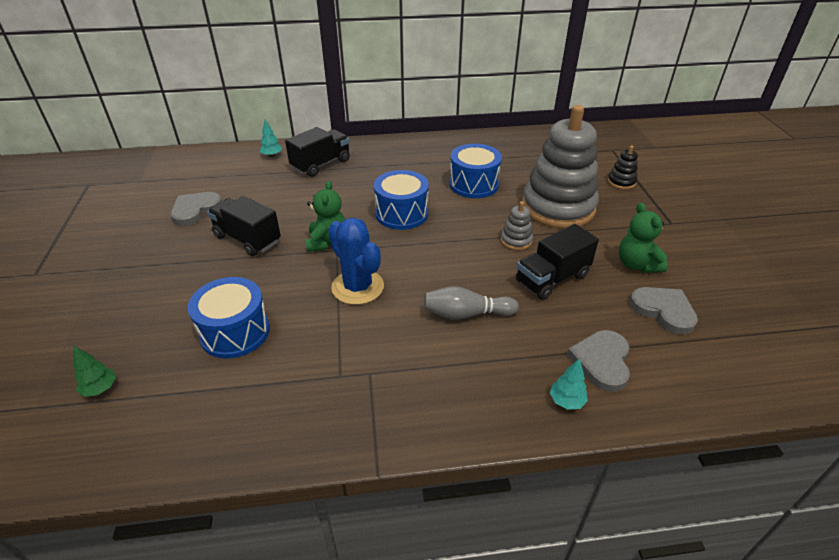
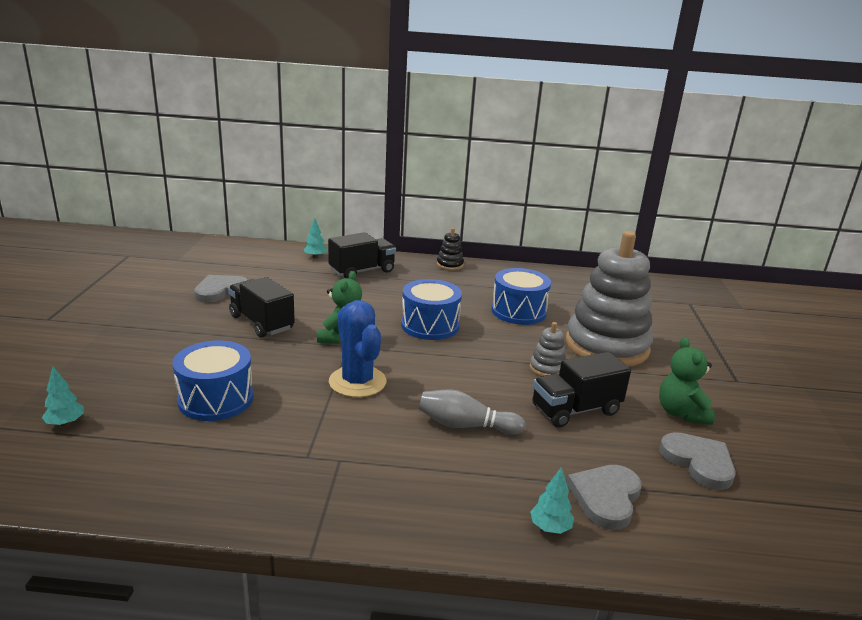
camera: 10 degrees right, 15 degrees down
(100, 389) = (65, 423): green tree -> turquoise tree
(621, 182) = (690, 334): black stacking toy -> black stacking toy (450, 265)

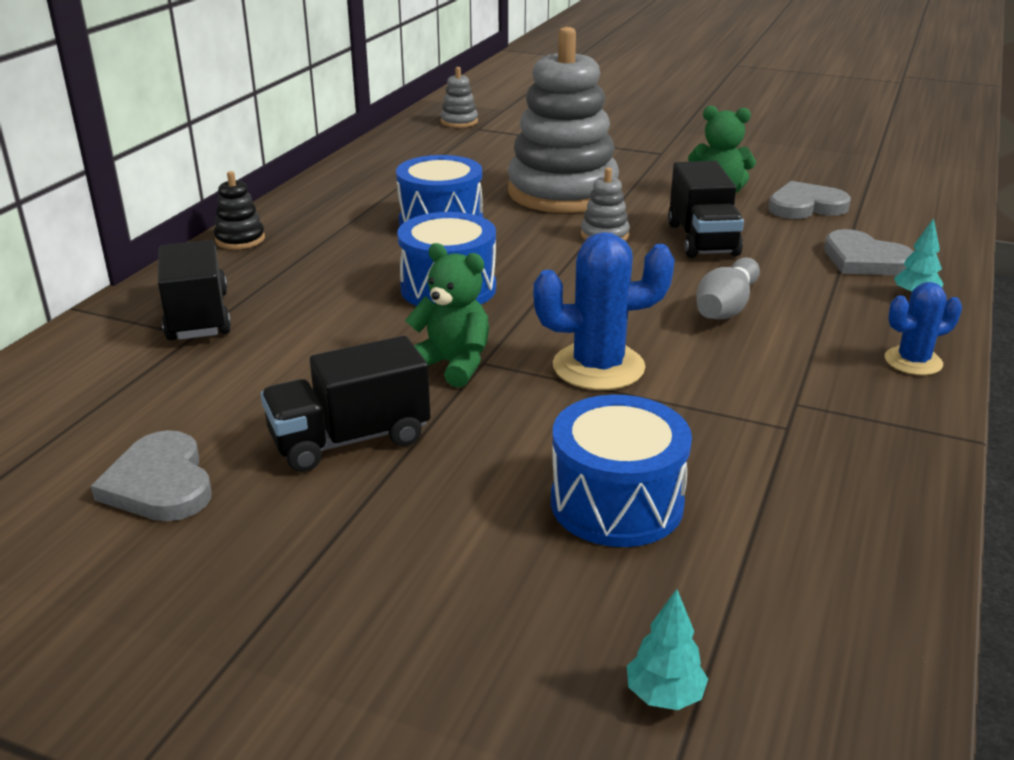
camera: 70 degrees left, 5 degrees up
(315, 257) = (81, 356): turquoise tree -> none
(424, 520) = (913, 361): none -> blue cactus
(693, 295) = (459, 122): none -> grey stacking toy

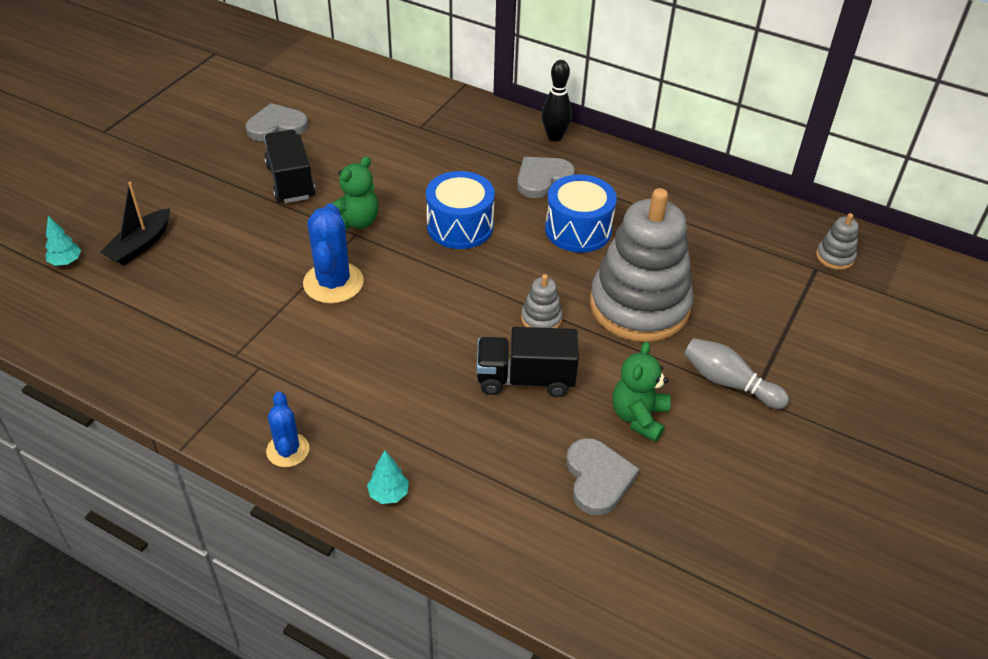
camera: 95 degrees right, 15 degrees up
(198, 316) = (443, 126): black truck -> none
(240, 239) = (555, 137): black stacking toy -> black bowling pin
(574, 590) = (140, 245): none -> black boat
(616, 503) = (196, 269): blue drum -> none
(726, 307) = (398, 364): grey bowling pin -> grey bowling pin (728, 382)
(864, 260) = (466, 483): grey heart -> grey heart (542, 179)

